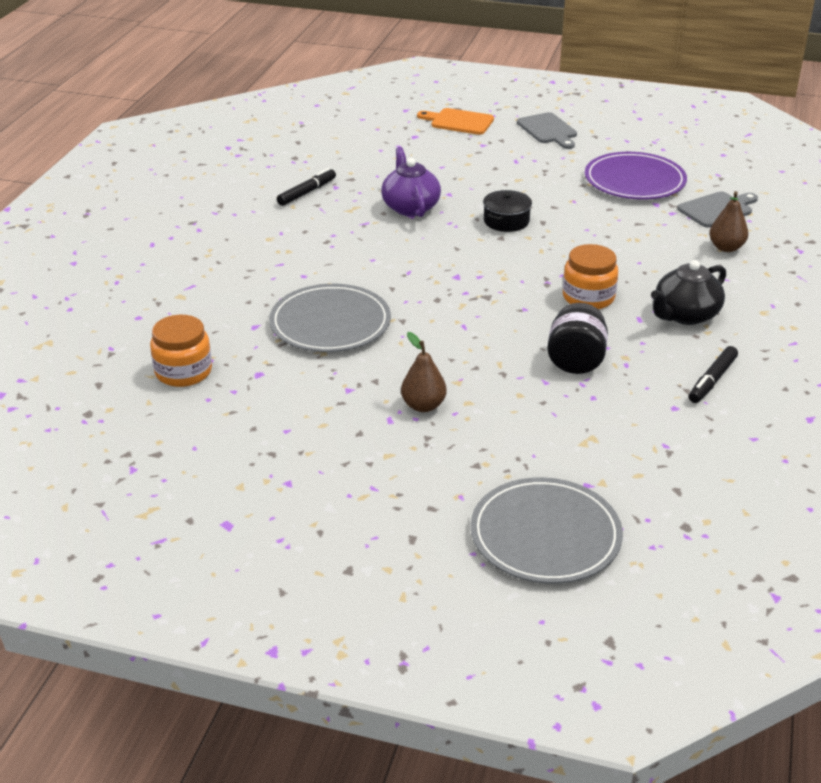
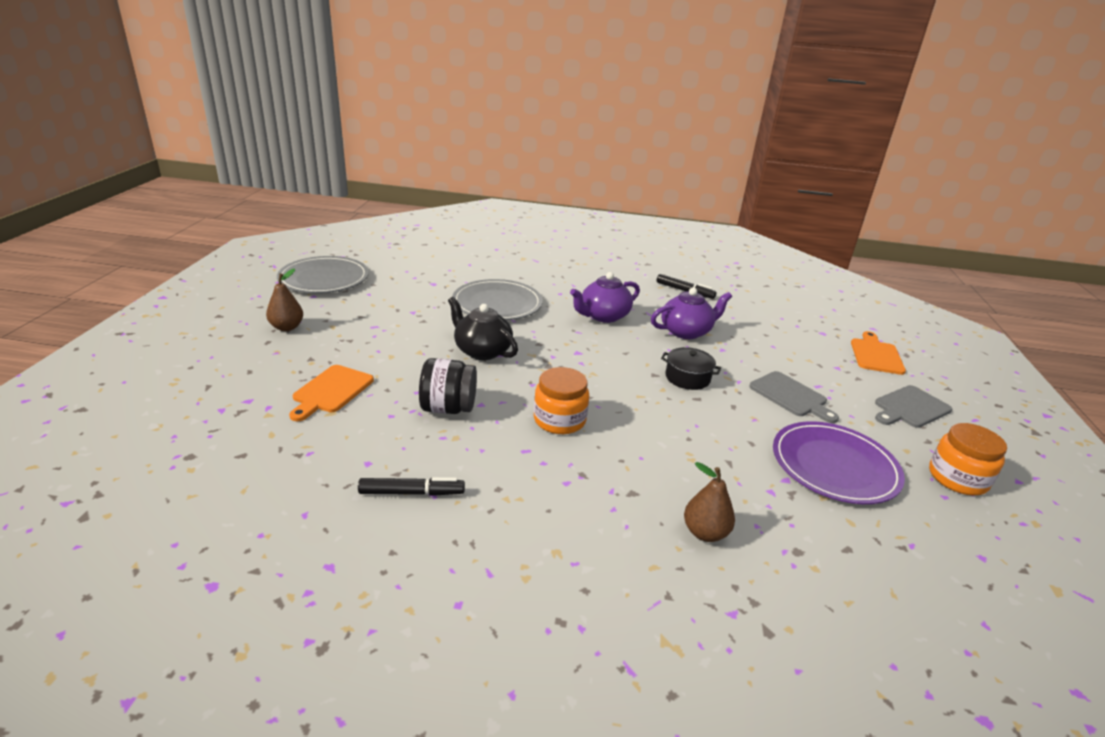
camera: 80 degrees right, 5 degrees down
(183, 372) = (436, 263): orange jar -> orange jar (957, 478)
(370, 252) = (603, 316): none -> purple teapot
(423, 406) = (389, 338): brown pear -> brown pear (287, 327)
(545, 535) = (215, 385): grey plate -> grey plate (324, 278)
(550, 441) = (331, 391): none -> orange cutting board
(685, 315) = (538, 483): black teapot -> black teapot (482, 351)
(712, 380) = (412, 493): black marker -> black marker turned 150 degrees clockwise
(717, 209) = (806, 534): grey cutting board -> grey cutting board (791, 396)

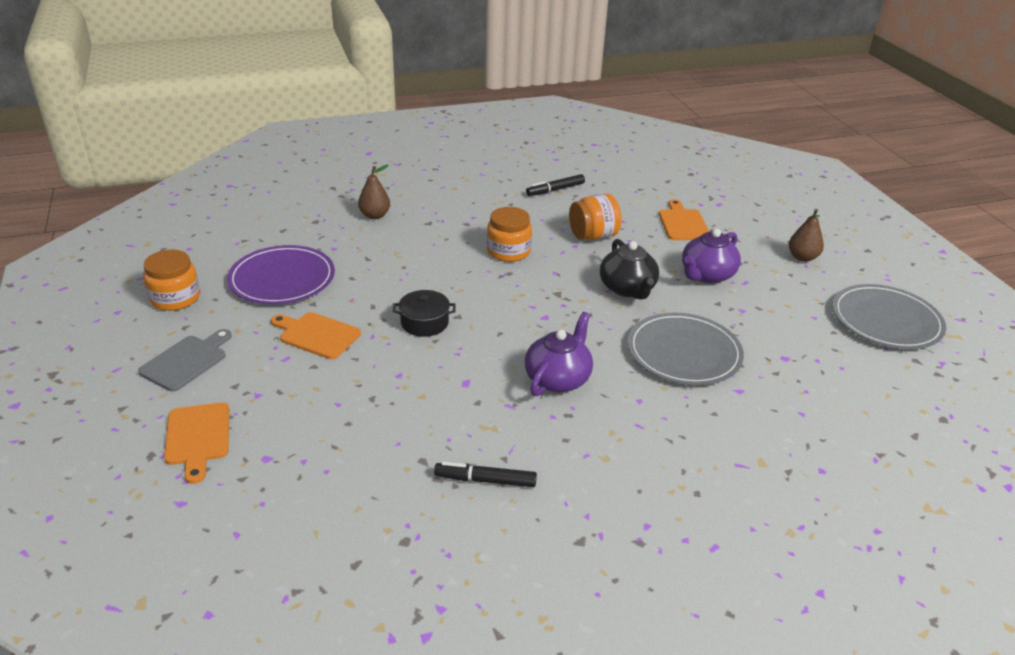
camera: 155 degrees right, 5 degrees up
(448, 408) = (593, 236): black jar -> orange jar
(482, 351) = (627, 289): black teapot -> black teapot turned 60 degrees clockwise
(686, 332) = (449, 389): purple teapot -> purple teapot (706, 275)
(791, 396) = (316, 335): grey cutting board -> orange cutting board

